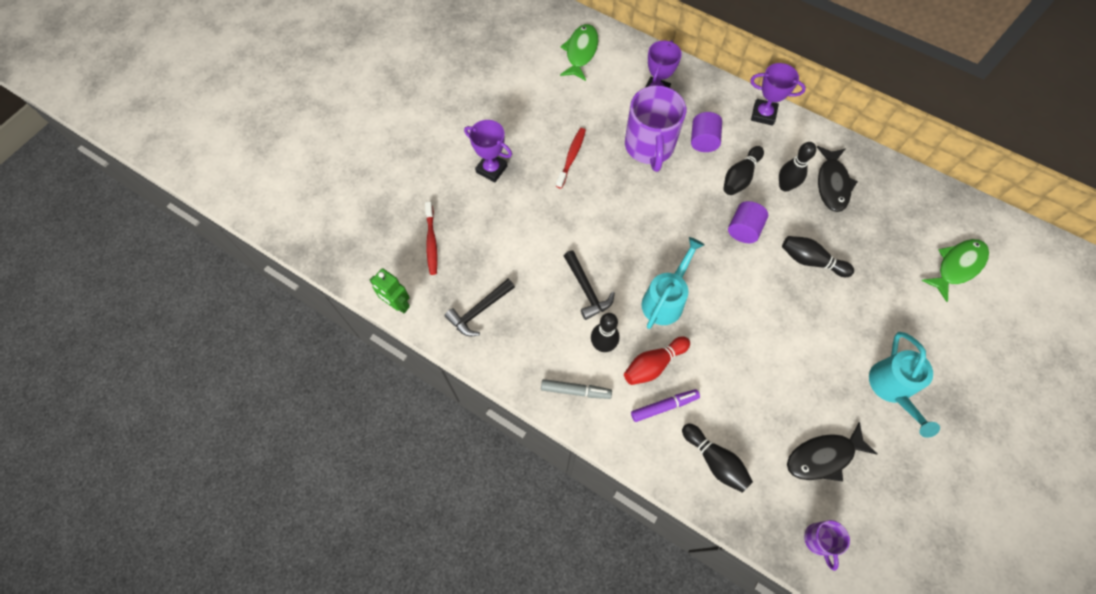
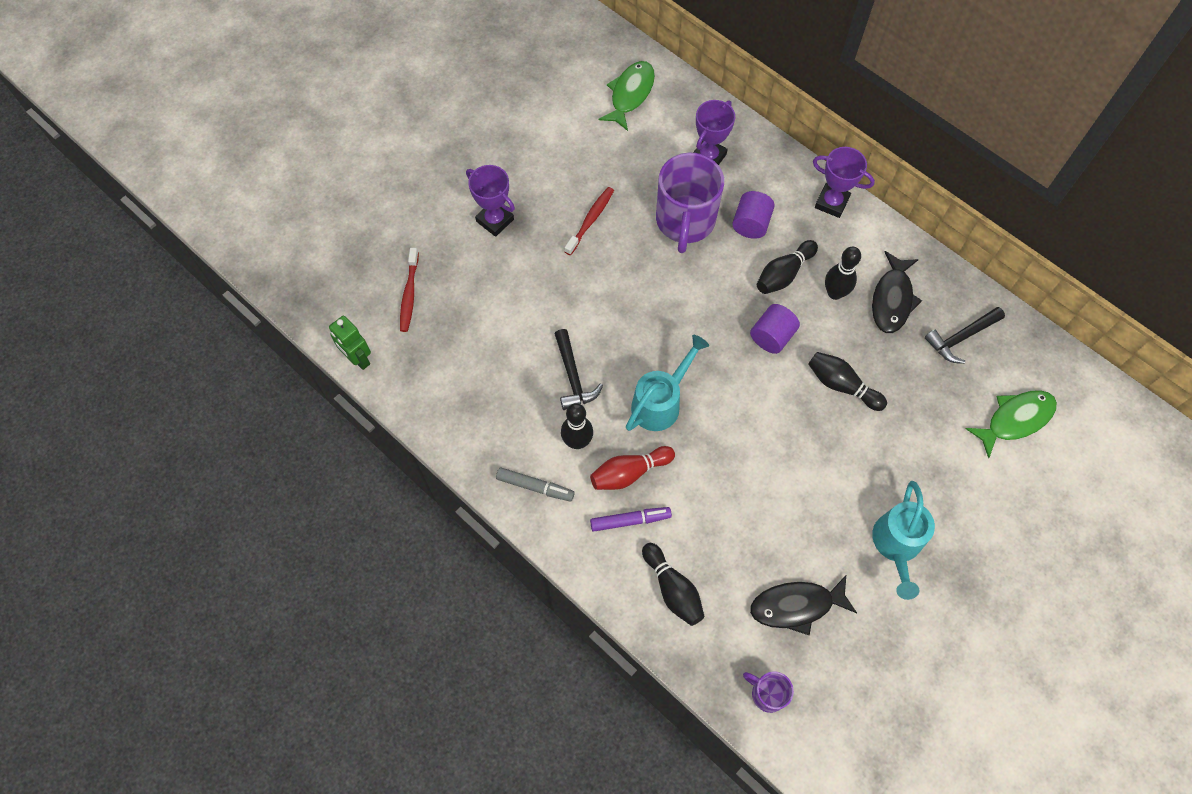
camera: 10 degrees right, 0 degrees up
(479, 310) = (447, 380): black hammer -> black hammer (961, 337)
(819, 540) = (767, 693): purple mug -> purple mug turned 120 degrees clockwise

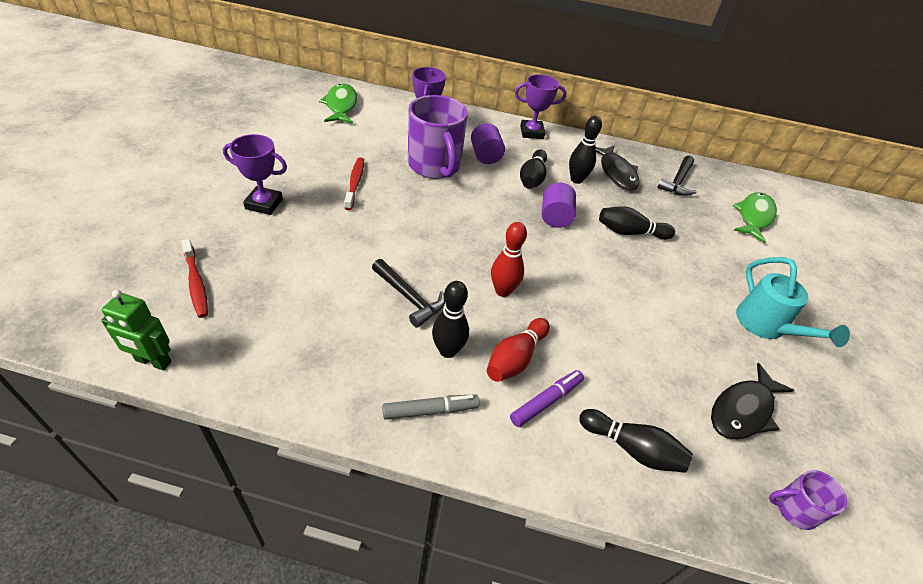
camera: 35 degrees left, 20 degrees down
(660, 402) = (503, 291): turquoise watering can -> red bowling pin

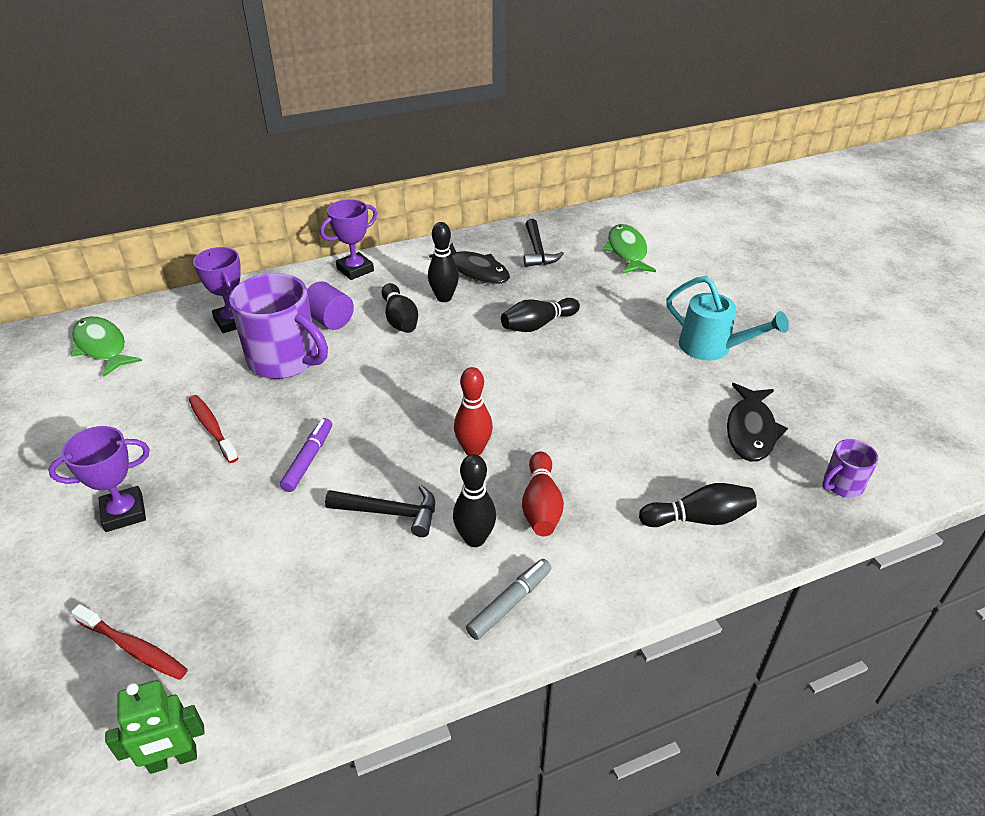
camera: 30 degrees left, 5 degrees down
(546, 401) = (600, 526): purple marker -> purple marker (308, 459)
(555, 217) = (457, 348): purple cylinder -> none

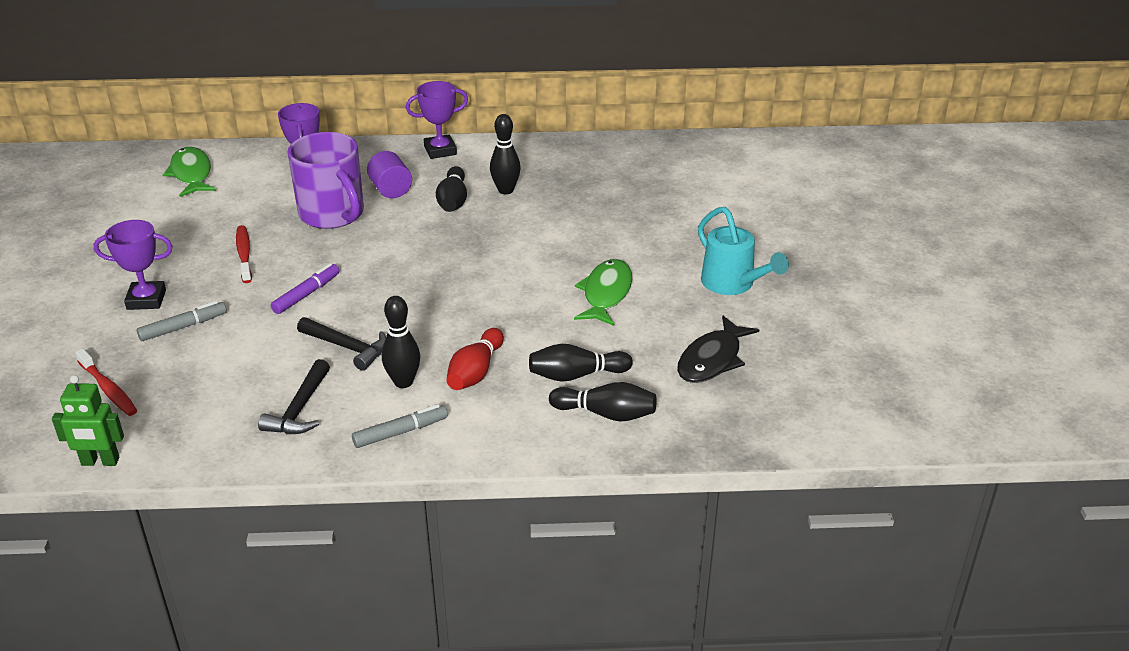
camera: 20 degrees right, 5 degrees down
(187, 537) = (183, 327): none -> grey marker
(473, 450) = (447, 318): red bowling pin -> none
(476, 271) = (552, 172): black fish -> none
(537, 251) = (625, 165): black hammer -> black hammer (300, 409)
(537, 325) = (577, 230): black bowling pin -> black bowling pin (576, 375)
(627, 251) = (716, 182): green fish -> green fish (606, 294)
(842, 485) = (763, 421): purple mug -> none

